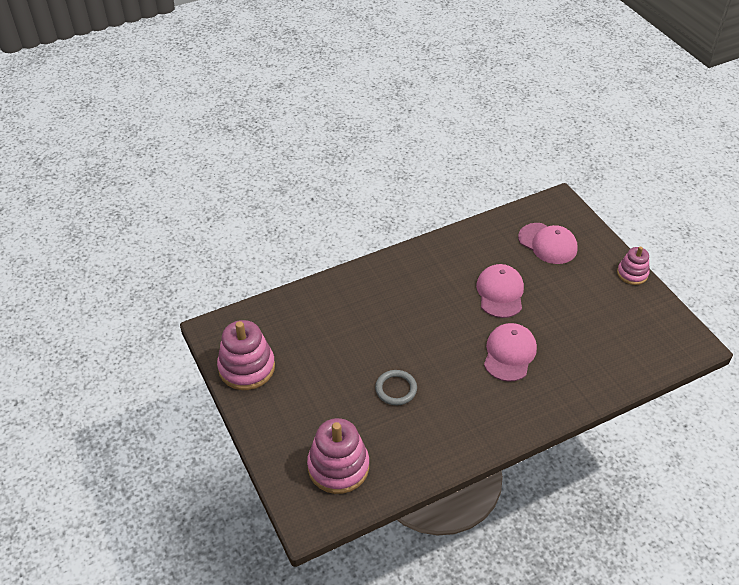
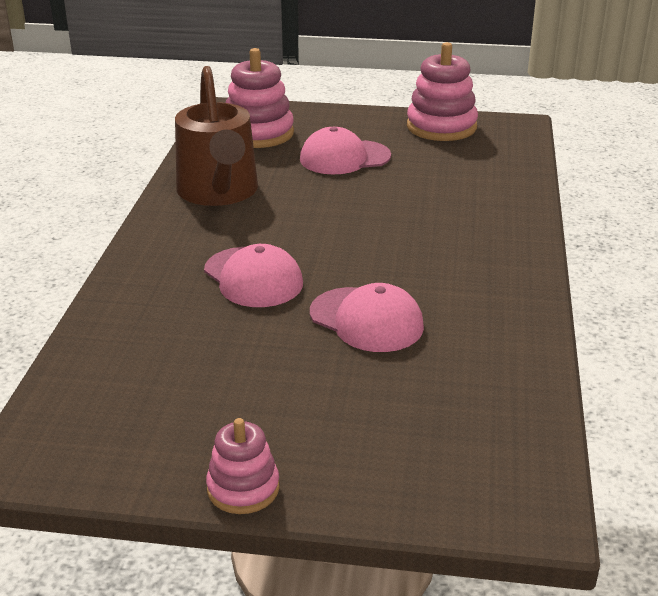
camera: 125 degrees right, 15 degrees down
(396, 389) = (306, 188): grey ring -> none
(440, 430) = (219, 192): none -> brown watering can
(547, 243) = (424, 425): pink cap -> pink cap (344, 158)

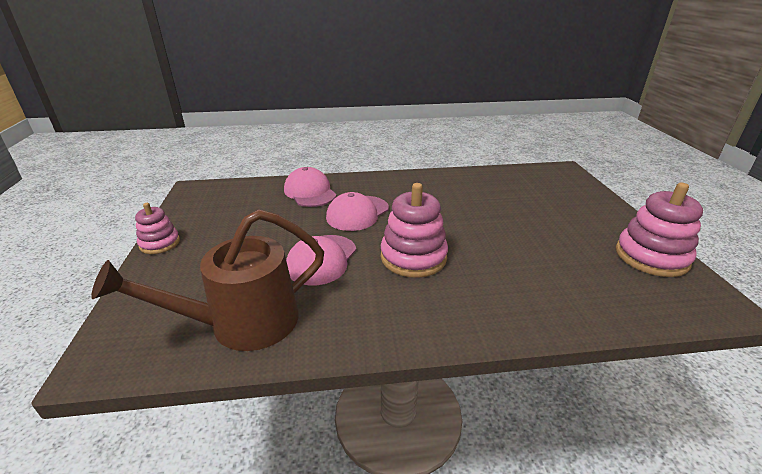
camera: 75 degrees right, 0 degrees up
(219, 192) = (451, 186): brown watering can -> brown watering can (243, 323)
(258, 133) = (541, 184): pink stacking toy -> pink stacking toy (413, 257)
(344, 158) = (540, 220): pink cap -> pink cap (310, 192)

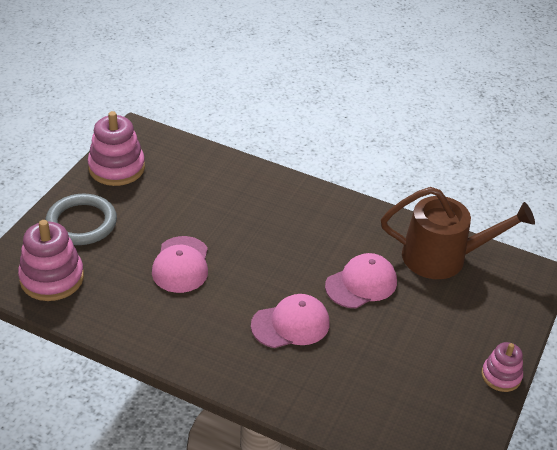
camera: 150 degrees left, 10 degrees up
(310, 192) = (317, 388): pink cap -> pink cap (181, 265)
(413, 257) = (287, 250): pink stacking toy -> pink stacking toy (52, 278)
(583, 209) = (81, 223): none -> grey ring

